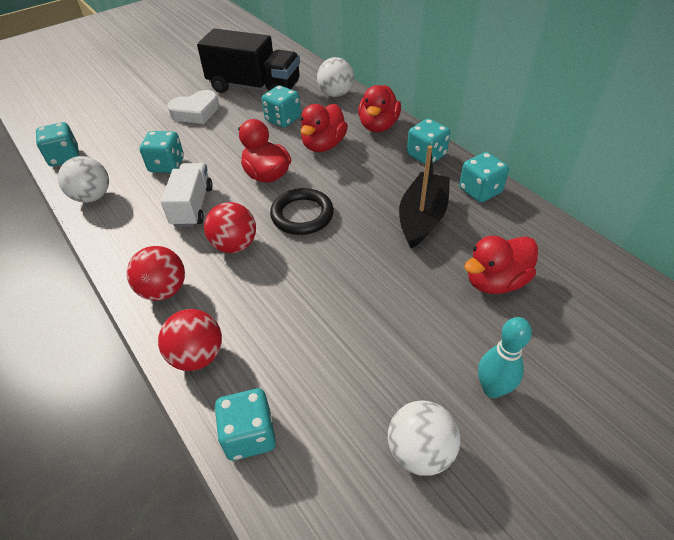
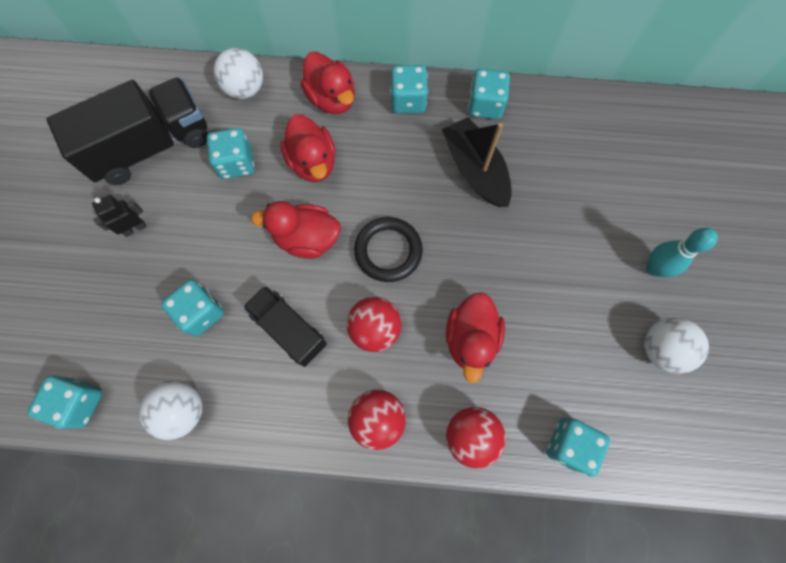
camera: 50 degrees left, 25 degrees up
(192, 206) = (289, 329): white truck -> black truck
(196, 112) = (135, 228): white heart -> black robot
(495, 281) = (577, 183): red duck -> red duck (471, 339)

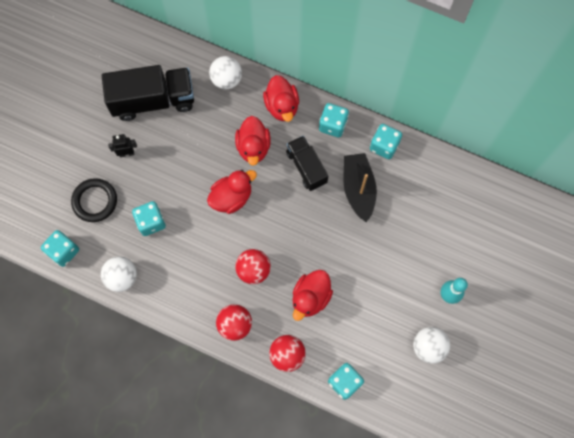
camera: 20 degrees right, 0 degrees up
(236, 163) = (204, 131): turquoise dice -> none
(289, 329) = (201, 251): black truck -> black truck (306, 167)
(307, 239) = (231, 197): red duck -> red duck turned 120 degrees clockwise
(388, 251) = (280, 224): black ring -> black ring (95, 201)

